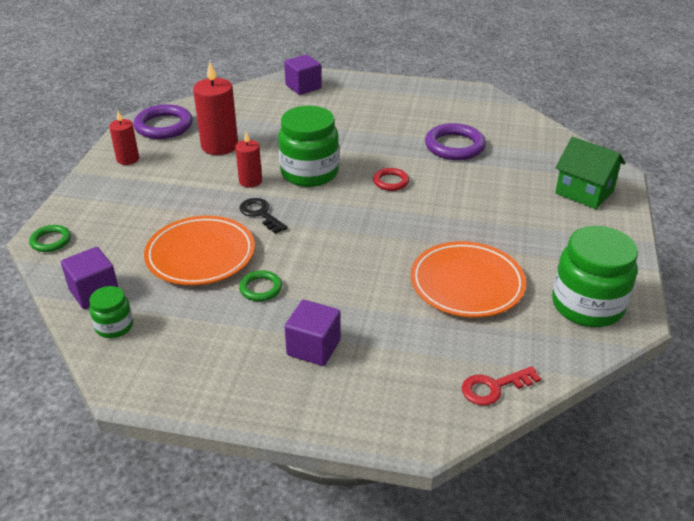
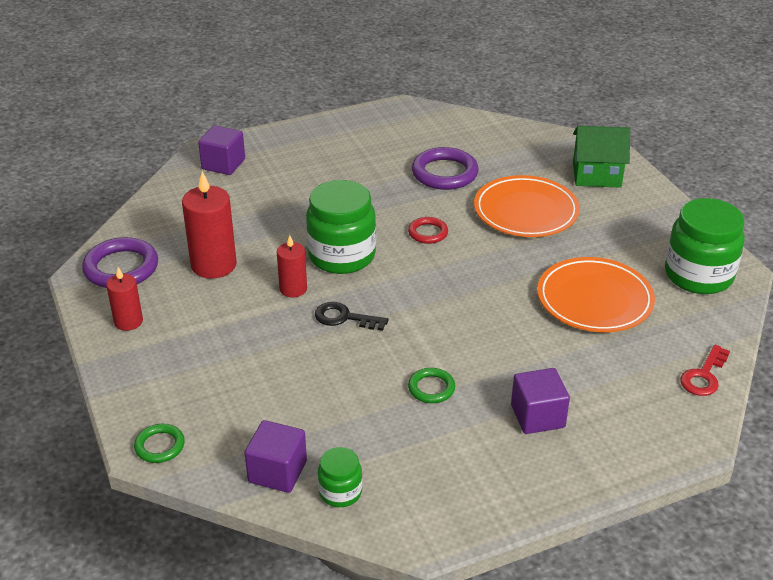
camera: 35 degrees left, 0 degrees up
(200, 255) = (336, 385): orange plate -> orange plate (525, 211)

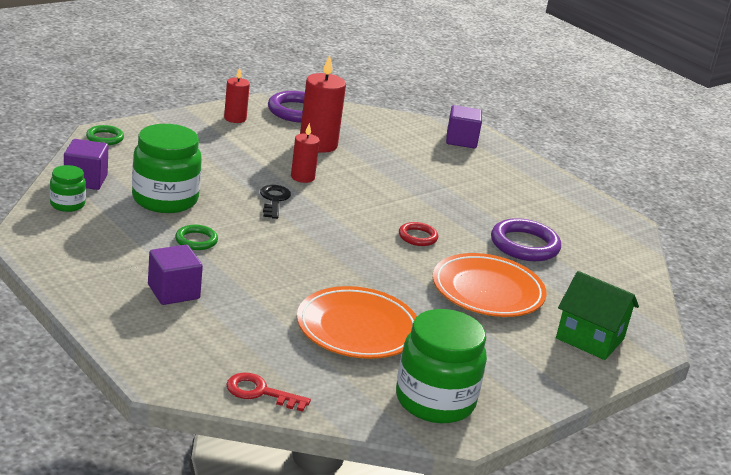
camera: 70 degrees right, 10 degrees down
(342, 256) = (359, 196): green jar -> green jar (165, 199)
(596, 175) = (590, 338): green house -> green house turned 45 degrees counterclockwise

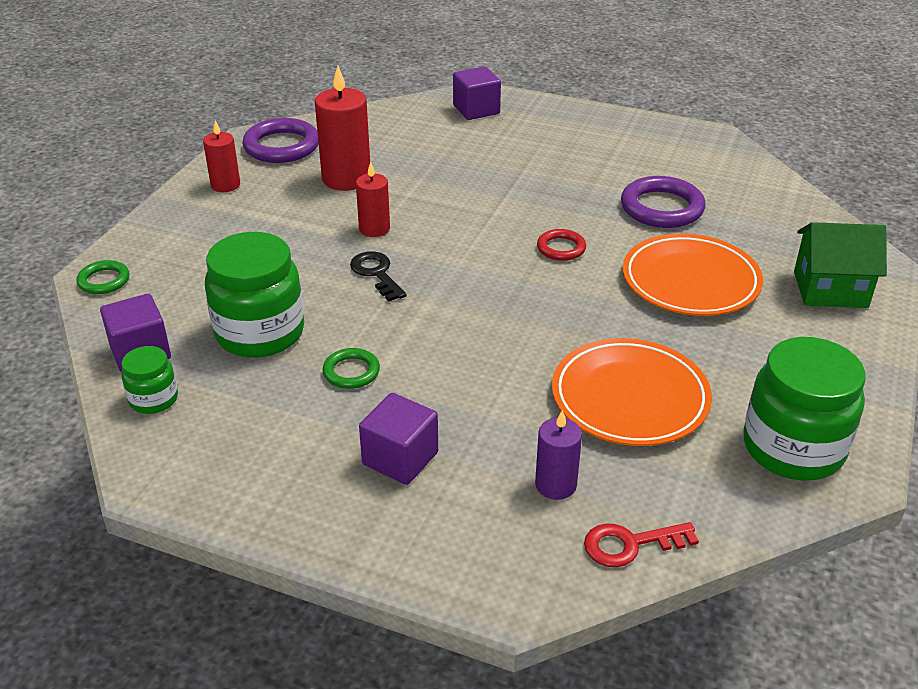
camera: 25 degrees left, 10 degrees up
(251, 345) = (555, 485): none -> purple candle

